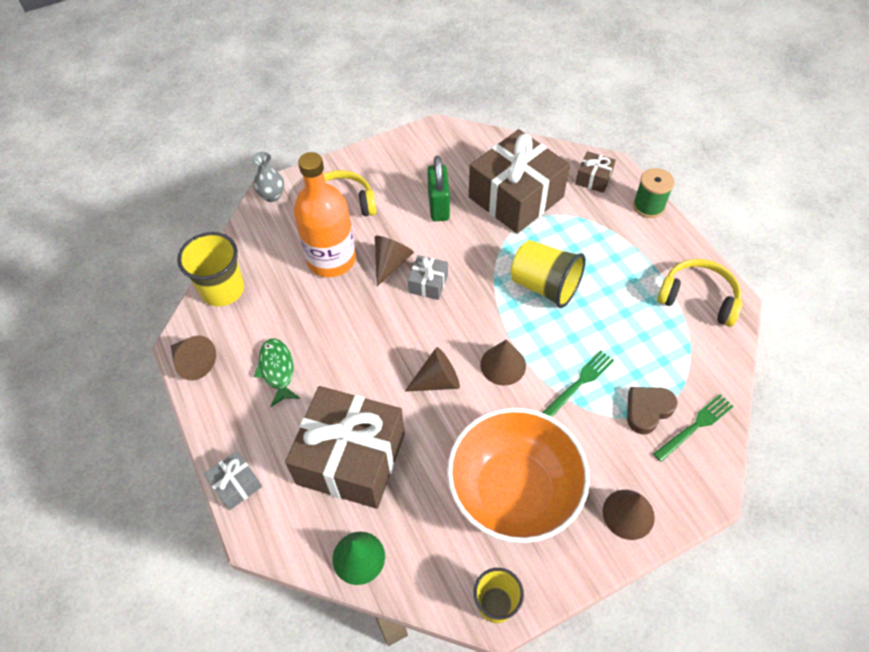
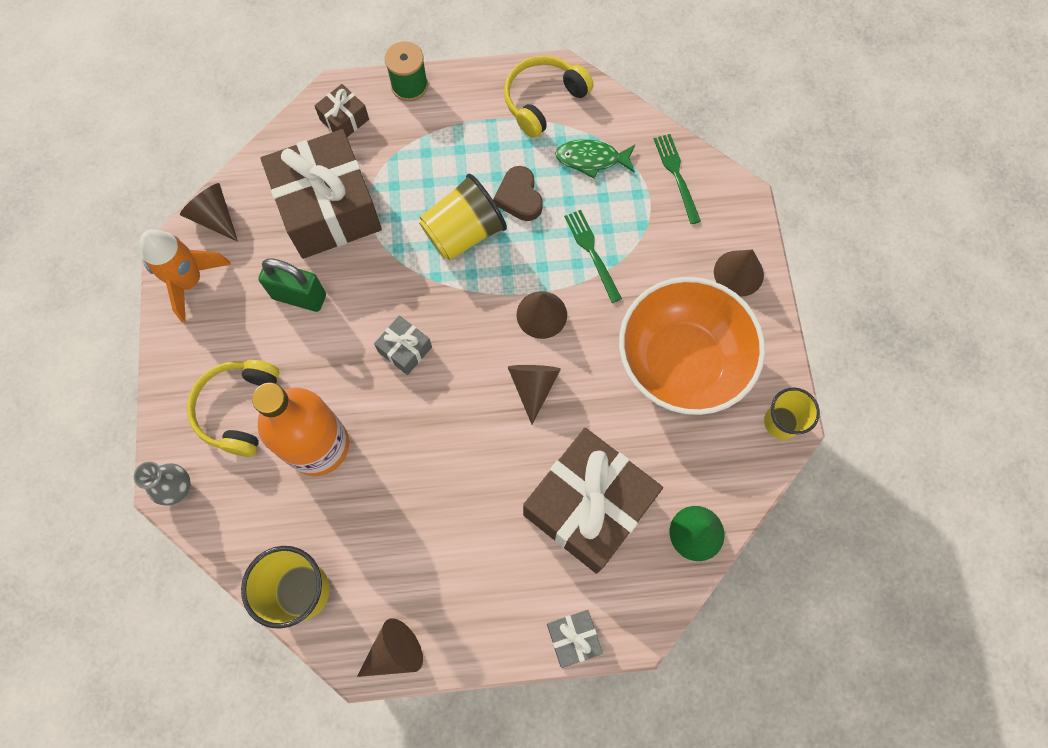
camera: 70 degrees left, 15 degrees up
(277, 370) = (447, 554): green fish -> green fish (591, 159)
(391, 263) = (356, 379): brown cone -> brown cone (214, 217)
(419, 145) = (190, 281): none -> orange rocket
(647, 410) = (645, 206): brown heart -> brown heart (519, 197)

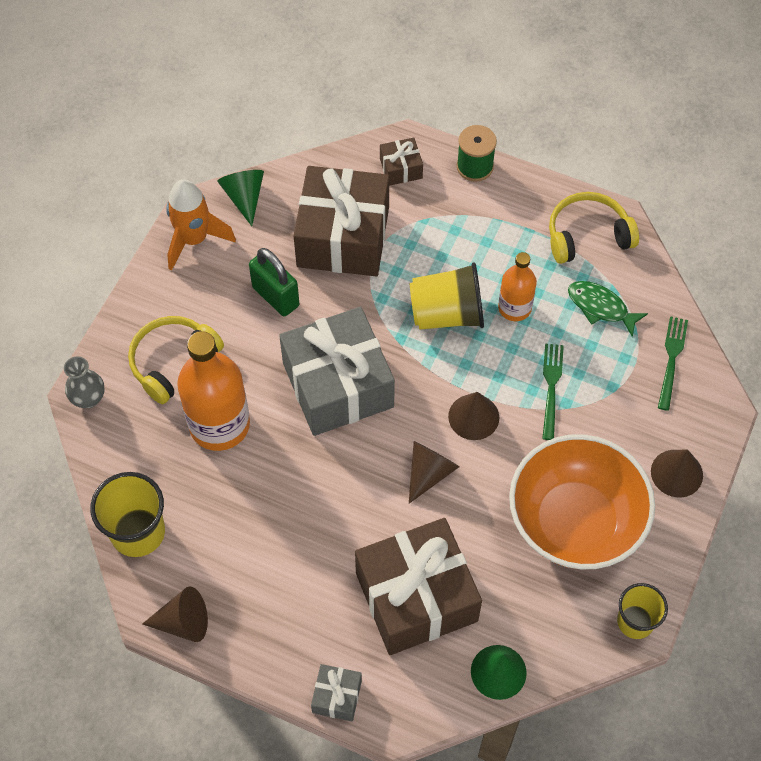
camera: 30 degrees right, 10 degrees down
(214, 217) = (244, 197): brown cone -> green cone
(405, 349) = (338, 385): grey gift -> grey gift, size x2.31
(519, 197) = (514, 308): brown heart -> orange bottle

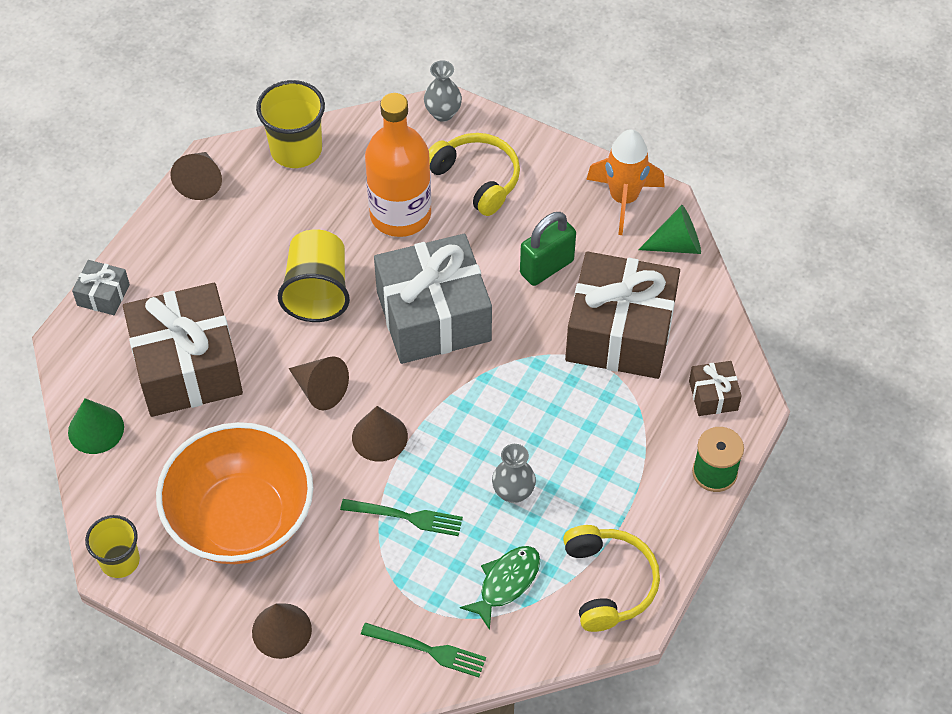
camera: 95 degrees right, 5 degrees down
(447, 314) = (511, 424): yellow cup -> yellow cup (317, 291)
(514, 308) = (513, 492): orange bottle -> grey vase

